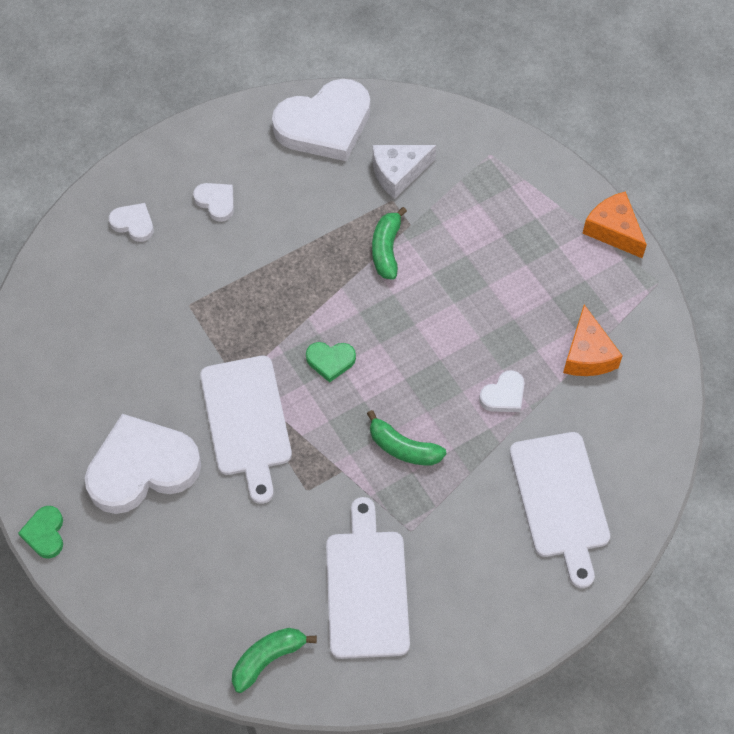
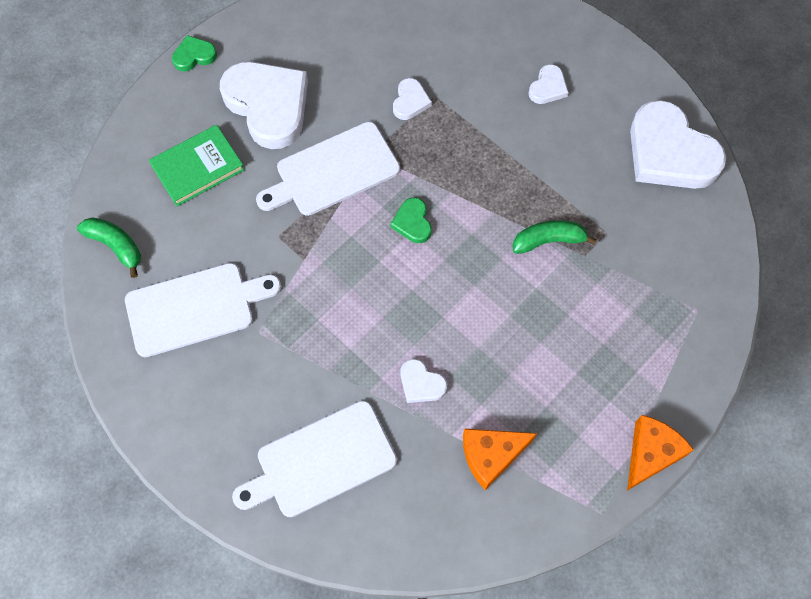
camera: 75 degrees right, 5 degrees up
(133, 224) = (502, 32): white heart -> white heart (410, 101)
(196, 555) = (198, 168): none -> green book
(398, 173) = (640, 230): white cheese -> none
(403, 448) = (340, 305): green banana -> none

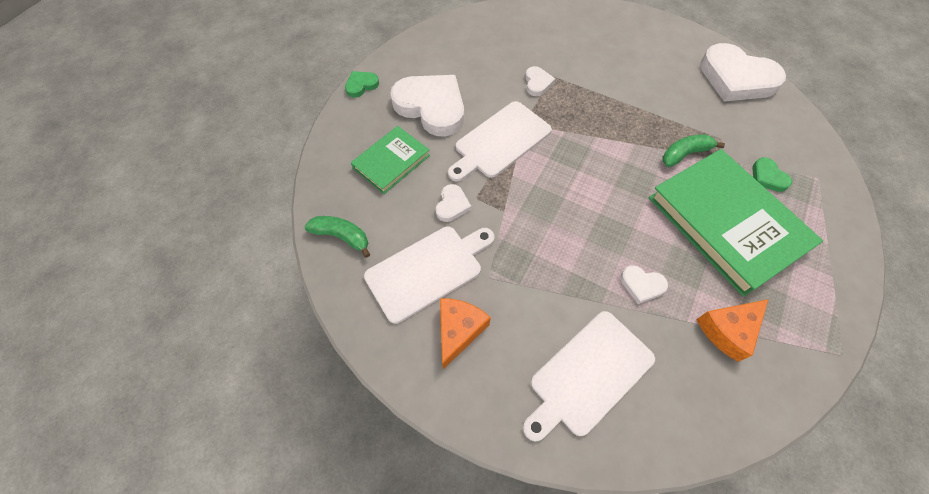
camera: 15 degrees left, 5 degrees down
(412, 222) = (577, 164): green heart -> green heart (767, 177)
(548, 87) = (630, 55): white heart -> white heart (452, 205)
(553, 338) = (726, 223): none -> green book
(650, 453) = (849, 294): orange cheese -> orange cheese (458, 330)

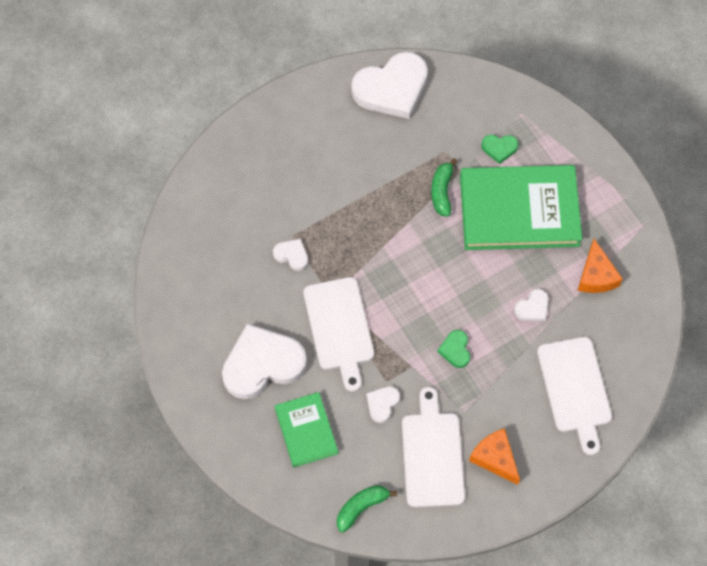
camera: 60 degrees left, 5 degrees up
(361, 85) = (193, 414): green heart -> green heart (455, 350)
(452, 205) = (382, 404): white heart -> white heart turned 105 degrees counterclockwise

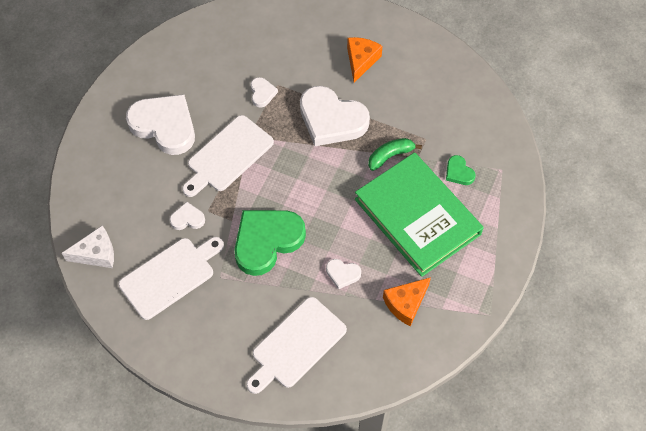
camera: 55 degrees right, 5 degrees down
(306, 431) = (132, 183): green book -> none
(361, 507) = (96, 253): green banana -> white cheese
(392, 88) = (447, 75): white heart -> white heart (331, 119)
(455, 350) = (267, 241): green heart -> green heart, size x2.23
(495, 458) = (197, 321): orange cheese -> orange cheese (361, 61)

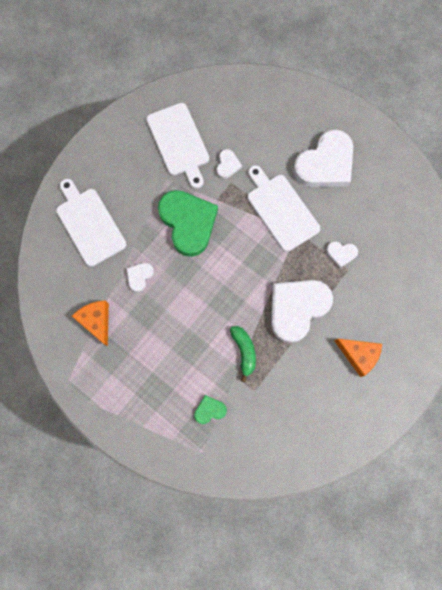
camera: 105 degrees right, 15 degrees up
(96, 253) = (215, 92): white cheese -> none
(417, 216) = (175, 357): green book -> none

